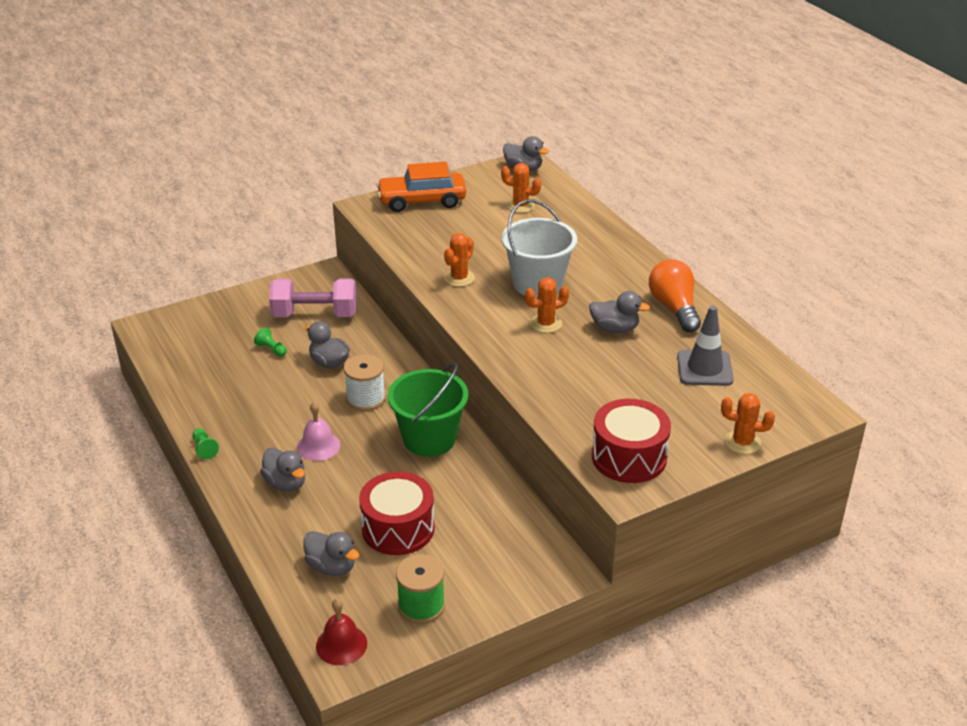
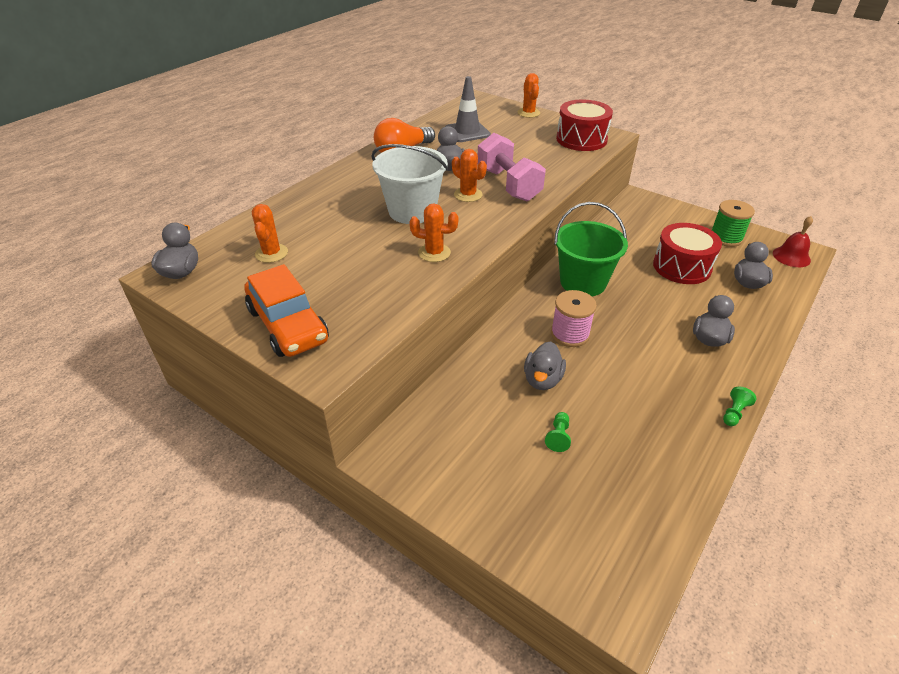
camera: 115 degrees left, 5 degrees up
(315, 315) = (472, 428): pink dumbbell -> pink dumbbell (508, 184)
(318, 446) = (651, 338): pink bell -> none
(366, 398) = (570, 334): white spool -> pink spool

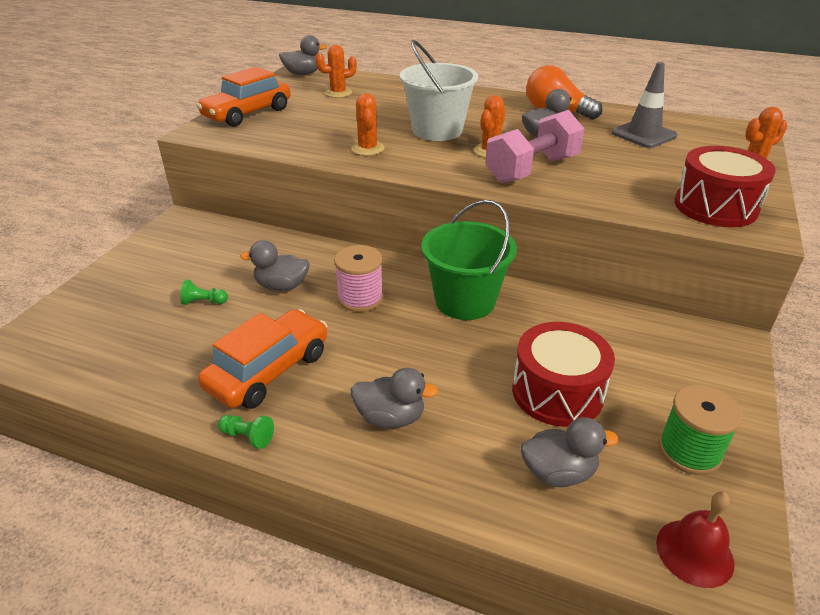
camera: 75 degrees right, 5 degrees down
(660, 396) = (269, 370): none -> orange car

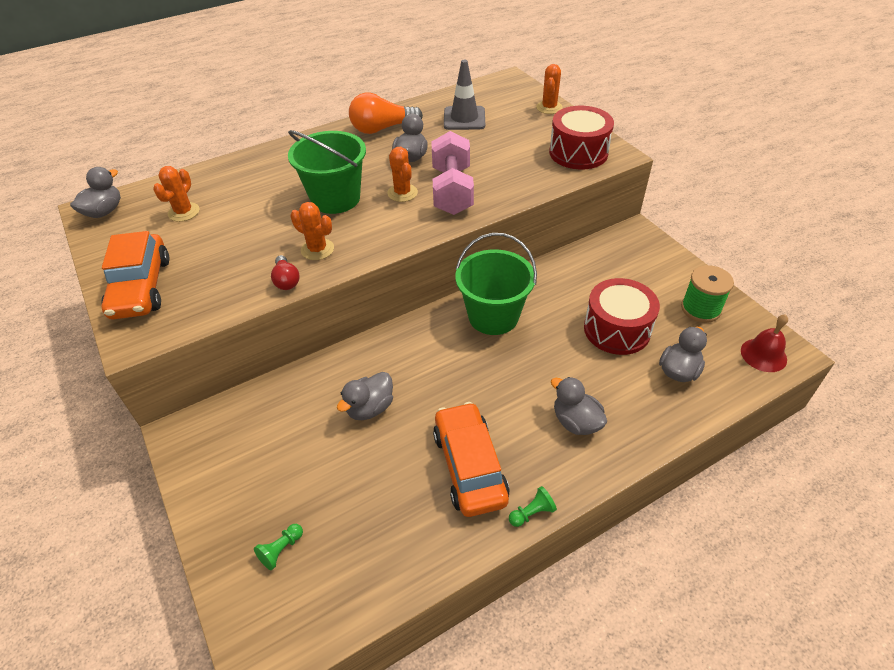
camera: 50 degrees left, 10 degrees up
(204, 302) = (338, 471): green pawn -> green pawn (281, 550)
(317, 153) = (286, 280): none -> red light bulb
(360, 298) = (434, 369): pink spool -> none
(390, 417) = (576, 422): grey duck -> grey duck turned 90 degrees counterclockwise
(437, 130) = (335, 198): white bucket -> green bucket

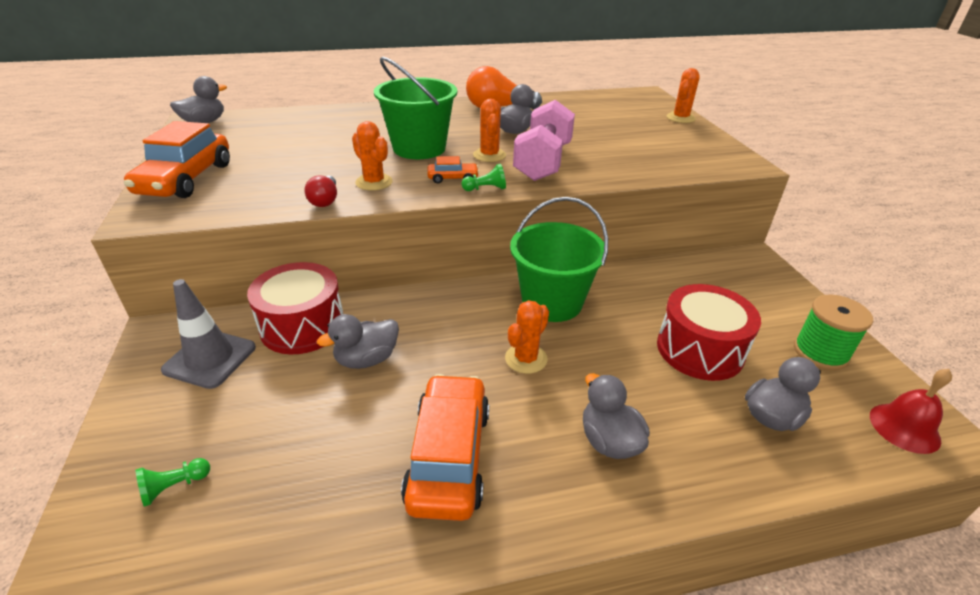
camera: 15 degrees right, 10 degrees down
(184, 212) = (271, 134): orange cactus -> orange cactus (526, 359)
(384, 228) = (453, 178): none -> orange car
(464, 118) = (585, 113): grey traffic cone -> grey traffic cone (210, 359)
(532, 513) = (504, 541): green pawn -> green pawn (486, 189)
(578, 153) = (700, 155): red drum -> red drum (302, 326)

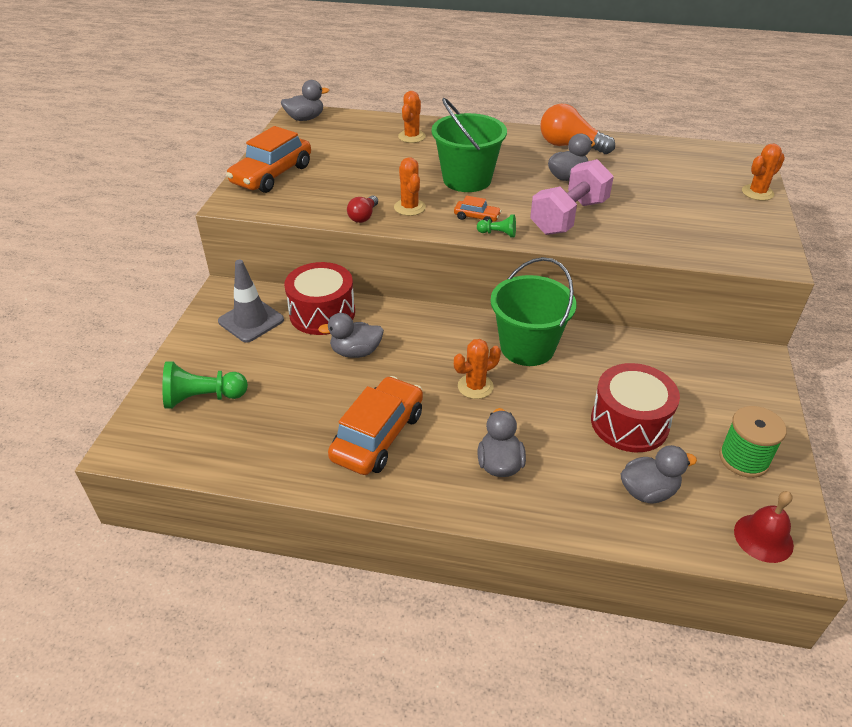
camera: 25 degrees right, 5 degrees up
(174, 487) = (203, 398): green pawn -> green pawn, size x1.89
(489, 155) = (524, 199): orange cactus -> orange cactus (411, 137)

